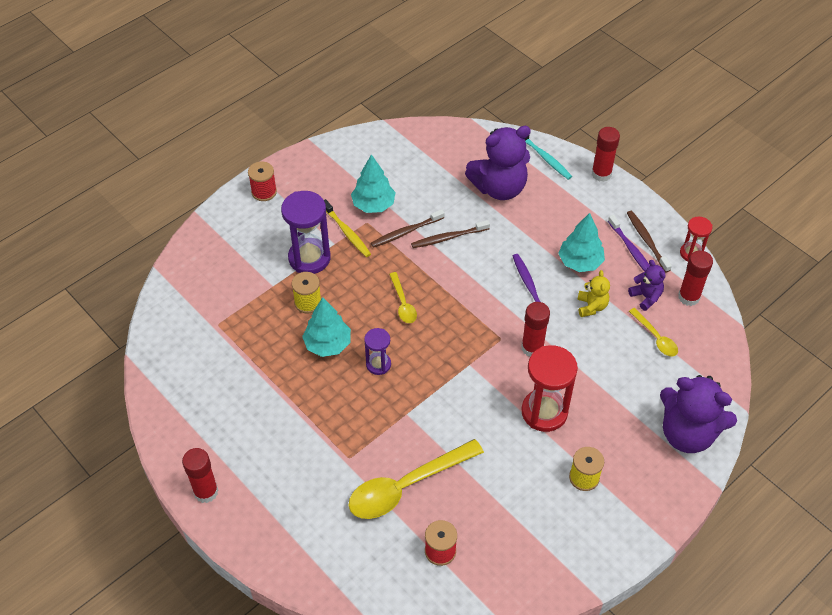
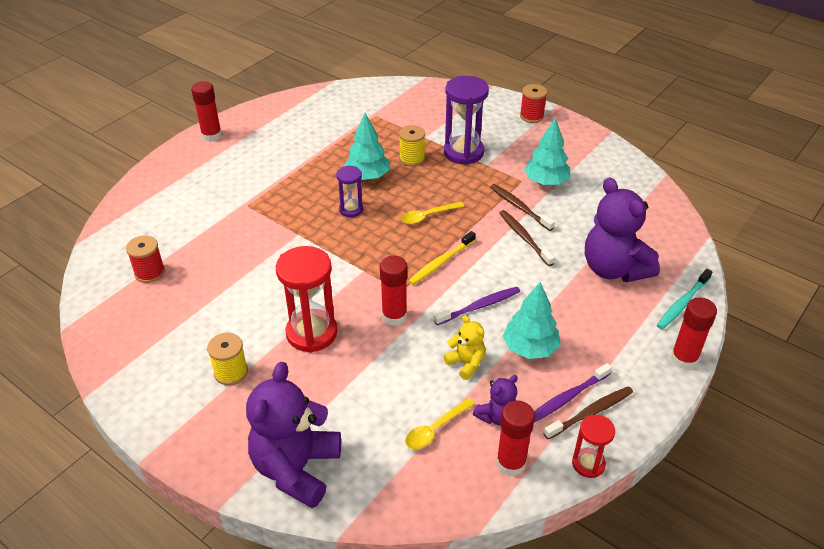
camera: 80 degrees right, 10 degrees down
(347, 232) = (503, 170): yellow toothbrush -> yellow toothbrush (440, 262)
(406, 486) = (218, 243): yellow spoon -> none
(591, 306) = (466, 363): yellow teddy bear -> yellow teddy bear turned 120 degrees counterclockwise

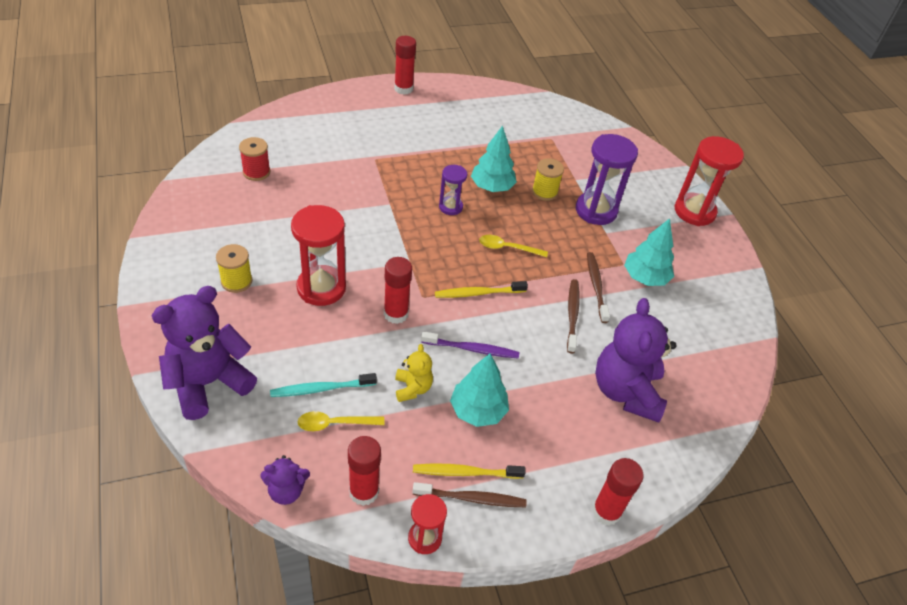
camera: 30 degrees right, 5 degrees up
(497, 416) = (392, 447): purple teddy bear -> purple teddy bear (286, 491)
(531, 116) = (694, 211): red spool -> red hourglass
(567, 398) = (465, 472): purple toothbrush -> yellow toothbrush
(682, 304) = (659, 463): turquoise toothbrush -> turquoise toothbrush (321, 389)

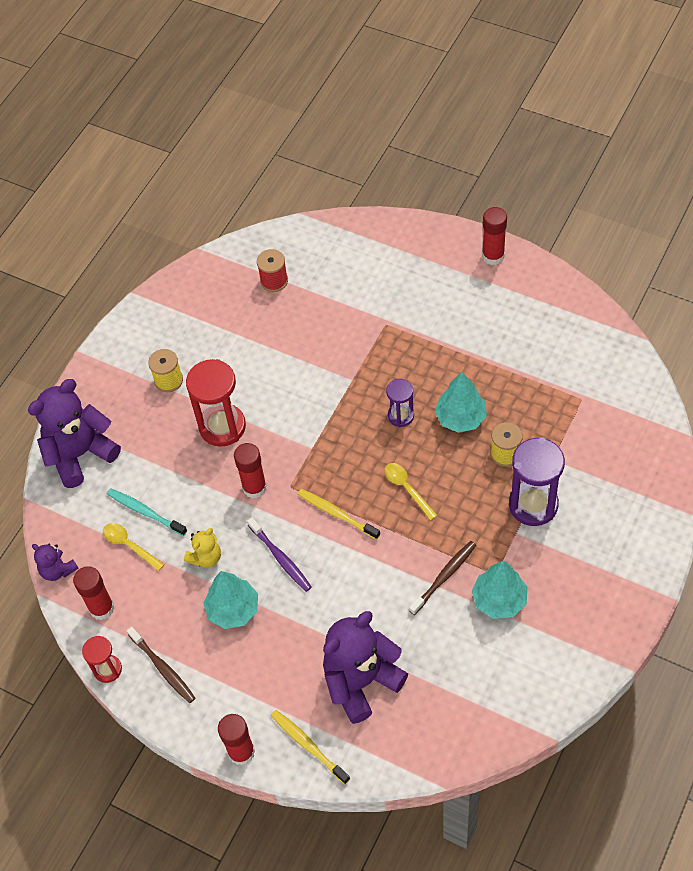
camera: 55 degrees right, 10 degrees up
(208, 383) = (80, 454): purple teddy bear -> purple teddy bear turned 45 degrees counterclockwise
(465, 472) = (177, 647): yellow toothbrush -> yellow toothbrush (308, 745)
(572, 314) = (393, 587): brown toothbrush -> none
(694, 211) = (635, 570): red hourglass -> none

